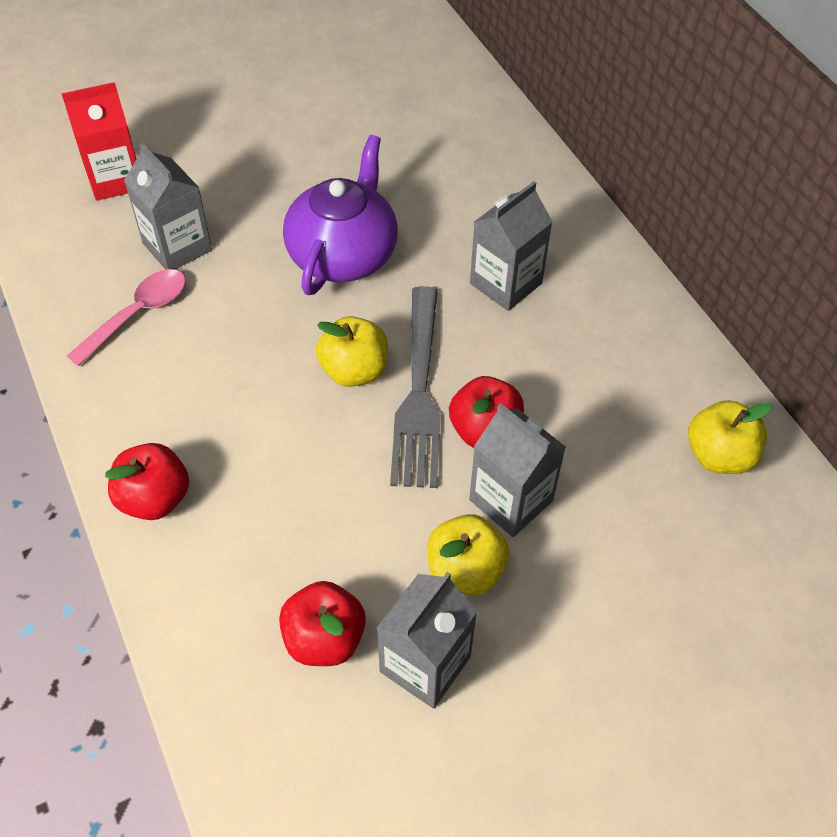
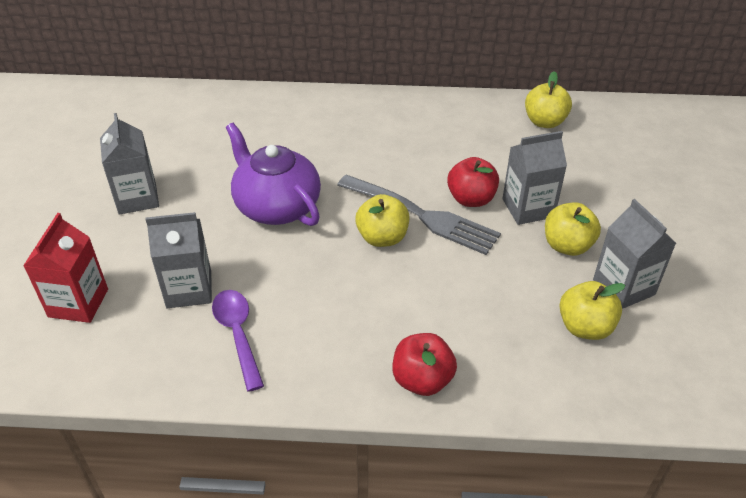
camera: 60 degrees left, 10 degrees down
(138, 314) = (238, 334): pink spoon -> purple spoon
(324, 639) = (585, 327): red apple -> yellow apple
(506, 283) = (364, 147): grey carton -> grey carton (137, 198)

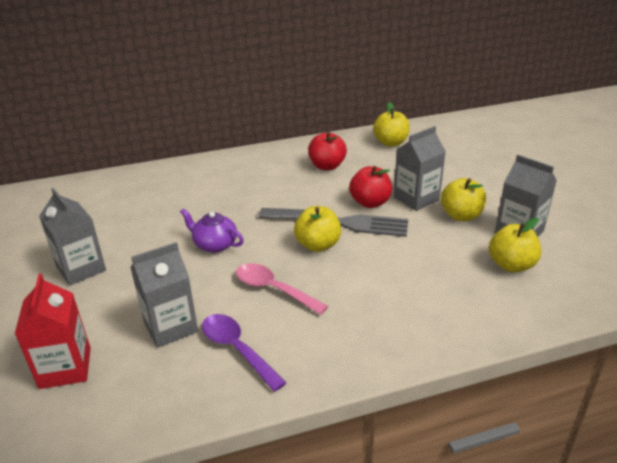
camera: 20 degrees left, 10 degrees down
(276, 206) = (214, 244): purple teapot -> purple teapot, size x0.57
(308, 278) = (273, 289): none -> pink spoon
(422, 380) = (416, 337): red apple -> red apple (327, 166)

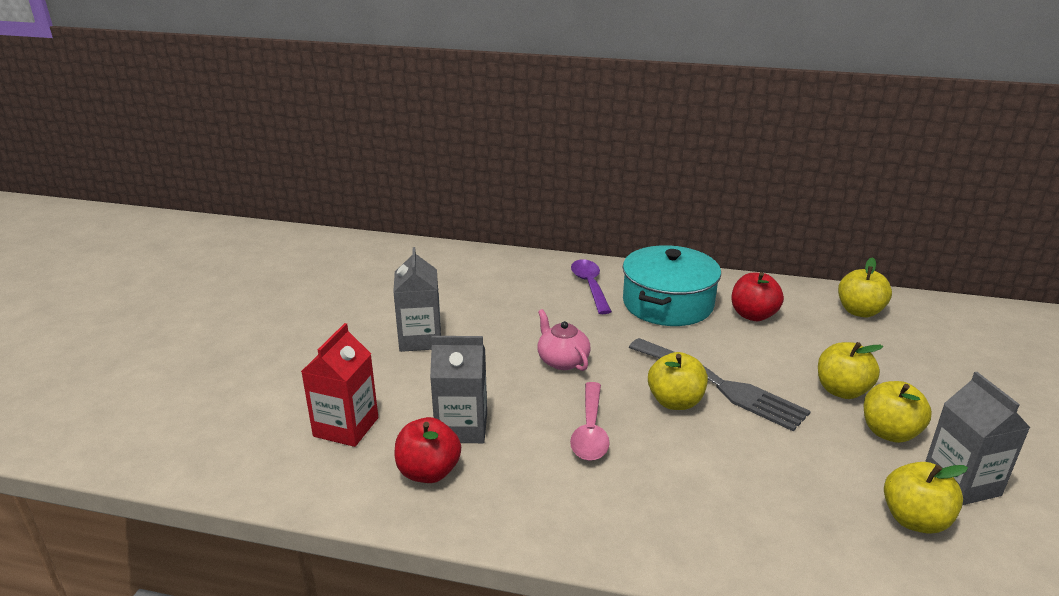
camera: 30 degrees right, 5 degrees down
(214, 244) = (562, 361): purple teapot -> pink teapot
(237, 349) = (509, 477): purple spoon -> purple spoon (590, 286)
(263, 176) = (668, 303): none -> turquoise pot
(273, 289) = (590, 431): pink spoon -> pink spoon turned 150 degrees counterclockwise
(370, 202) = (776, 375): red apple -> red apple (428, 472)
(416, 198) = (842, 390): grey carton -> yellow apple

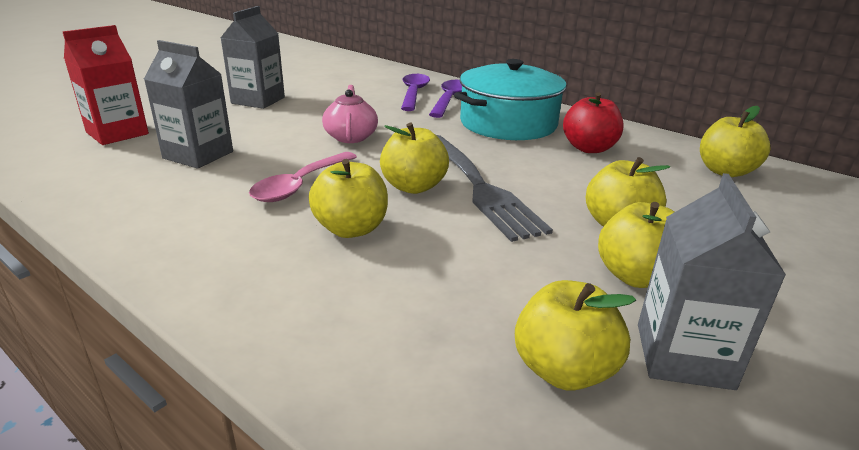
camera: 25 degrees right, 0 degrees up
(428, 472) = (125, 174): red apple -> none
(550, 286) = (414, 93): none -> purple spoon
(680, 461) = (351, 229): none -> yellow apple

